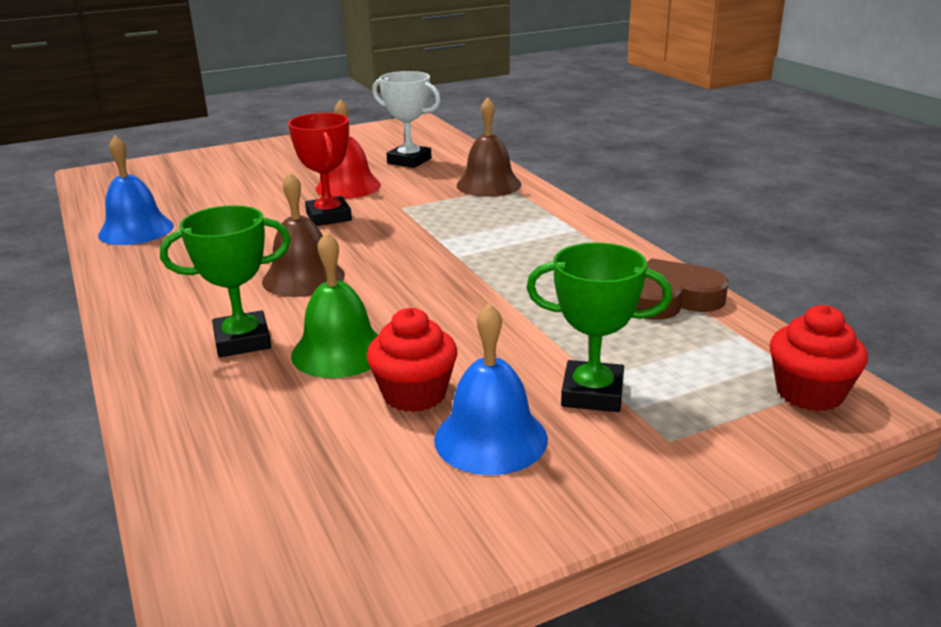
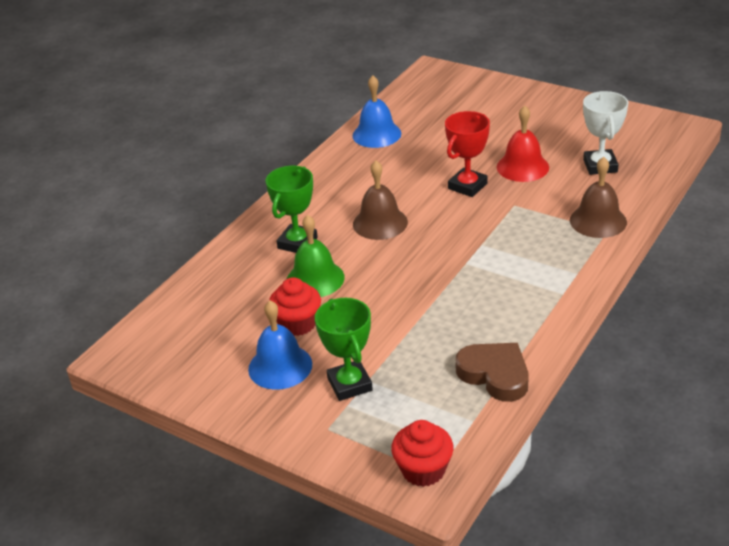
camera: 60 degrees right, 10 degrees up
(242, 341) = (297, 243): green trophy -> green trophy turned 75 degrees clockwise

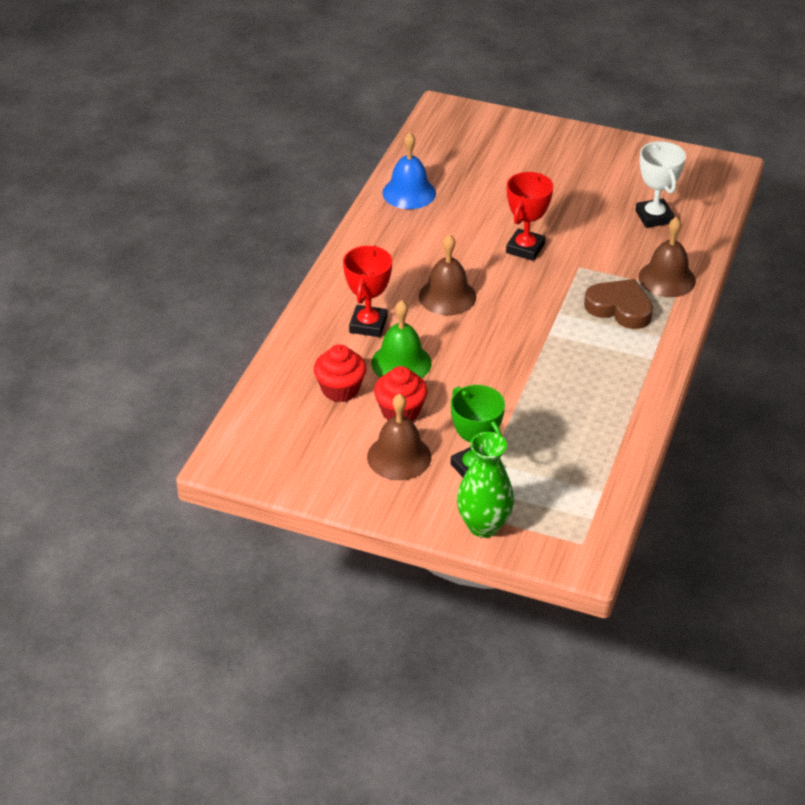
camera: 15 degrees left, 5 degrees up
(280, 366) = (399, 457): blue bell -> brown bell
(297, 243) = (368, 325): green trophy -> red trophy
(339, 444) = (483, 526): none -> green vase
(423, 470) = (570, 541): red cupcake -> red cupcake (340, 389)
(495, 375) = (610, 445): brown heart -> brown heart (619, 308)
(522, 167) = (575, 223): red bell -> none

